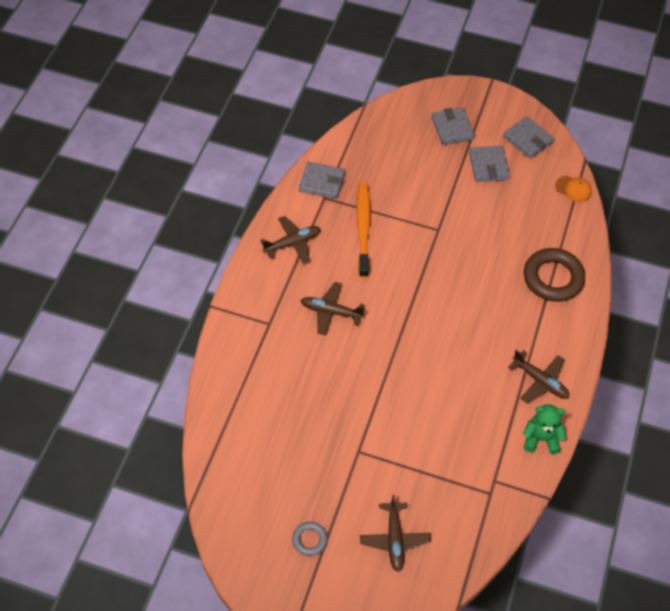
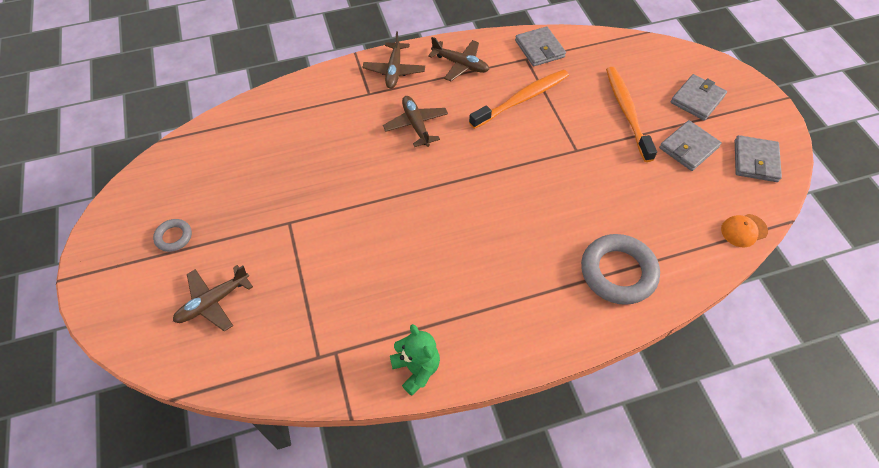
camera: 55 degrees right, 0 degrees up
(429, 175) = (627, 112): none -> orange toothbrush
(540, 381) = (484, 330): brown plane -> brown plane (394, 71)
(553, 278) = (618, 272): brown ring -> grey ring
(573, 189) = (743, 230): orange cap -> orange cap turned 75 degrees clockwise

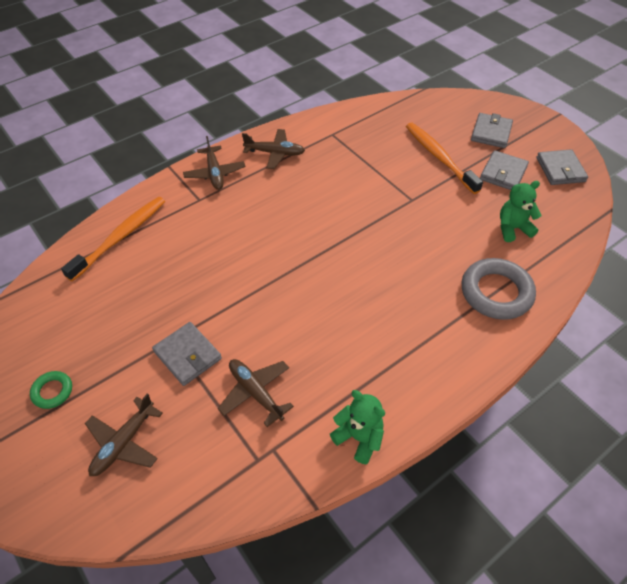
camera: 20 degrees left, 5 degrees down
(174, 237) = (52, 391): grey ring -> green ring
(416, 125) = (257, 216): brown plane -> brown plane (255, 392)
(522, 99) = (344, 169): orange toothbrush -> orange toothbrush (121, 237)
(539, 49) = (340, 123): grey wallet -> grey wallet (188, 355)
(669, 210) = (513, 228): none -> green teddy bear
(743, 230) = (579, 227): orange cap -> none

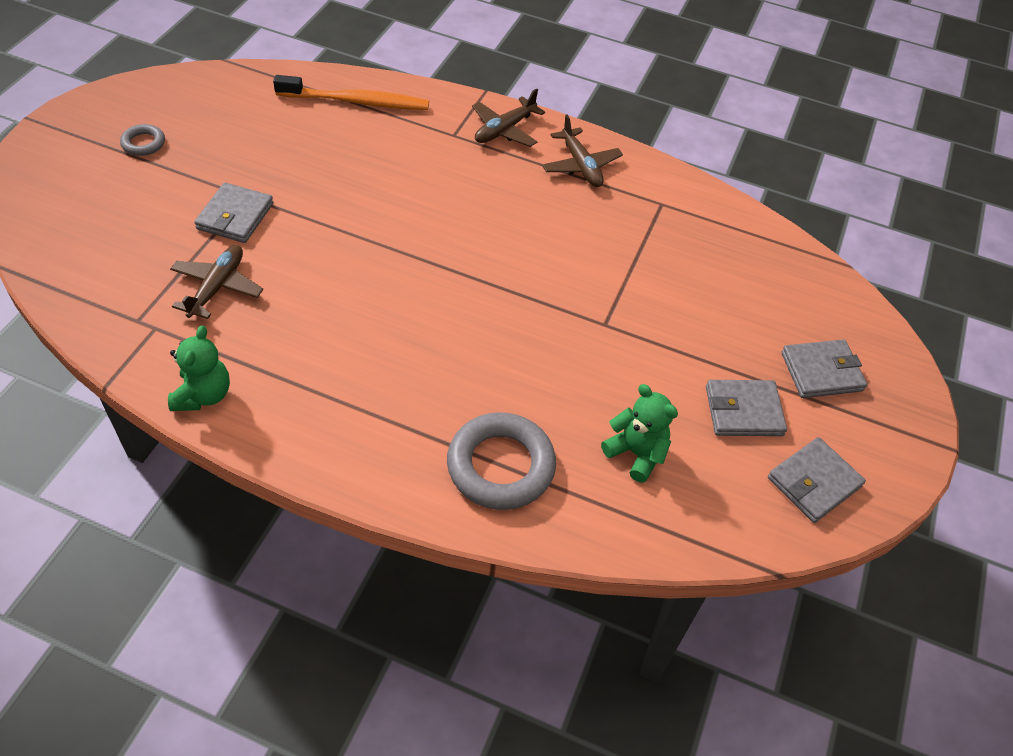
camera: 55 degrees right, 0 degrees up
(52, 391) = (143, 143): green ring -> grey ring
(123, 443) = (111, 215): brown plane -> none
(439, 157) = (713, 327): orange toothbrush -> none

